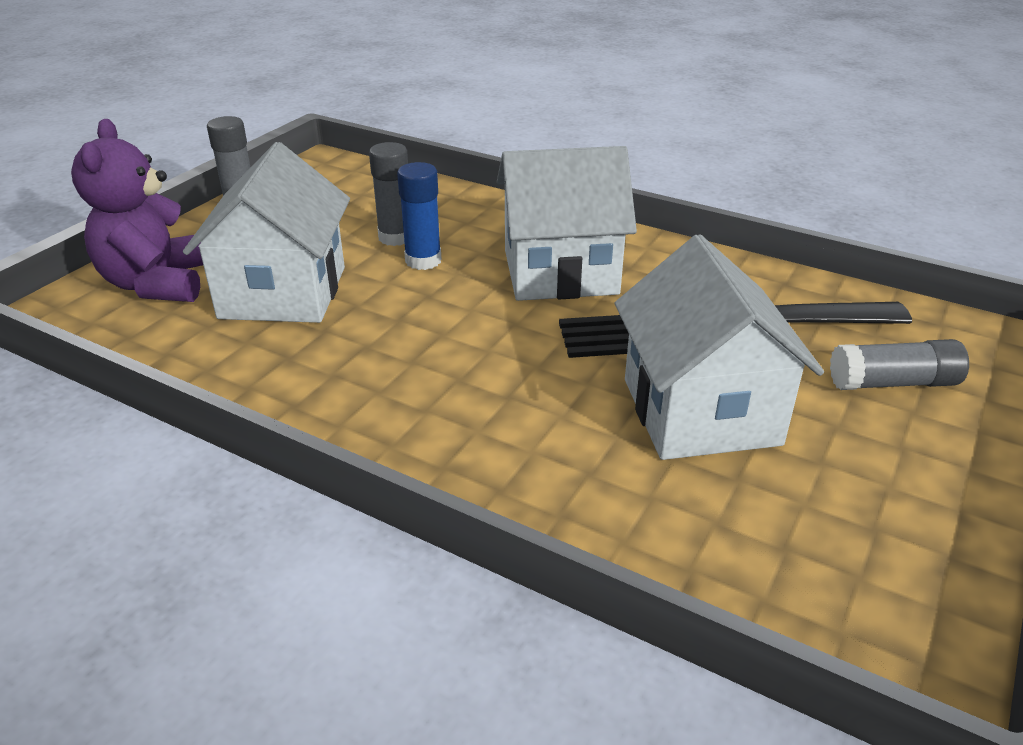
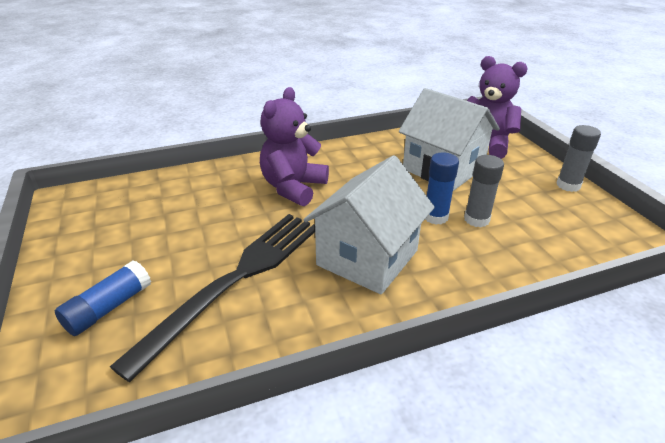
camera: 130 degrees right, 0 degrees up
(497, 393) = (293, 187): none -> purple teddy bear
(700, 411) = (203, 229): white house -> none
(893, 383) = (109, 308): grey glue stick -> blue glue stick

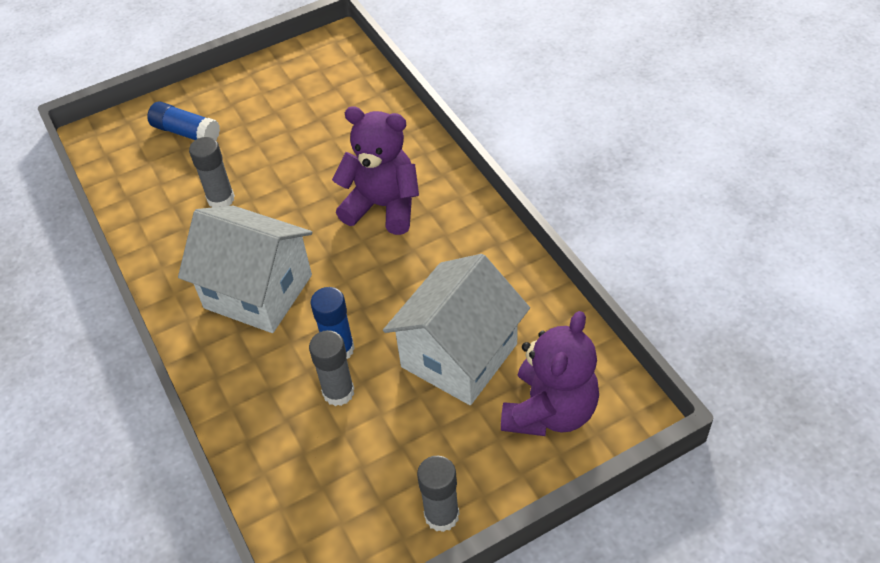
camera: 85 degrees right, 15 degrees up
(235, 280) = (221, 199): black fork -> grey glue stick

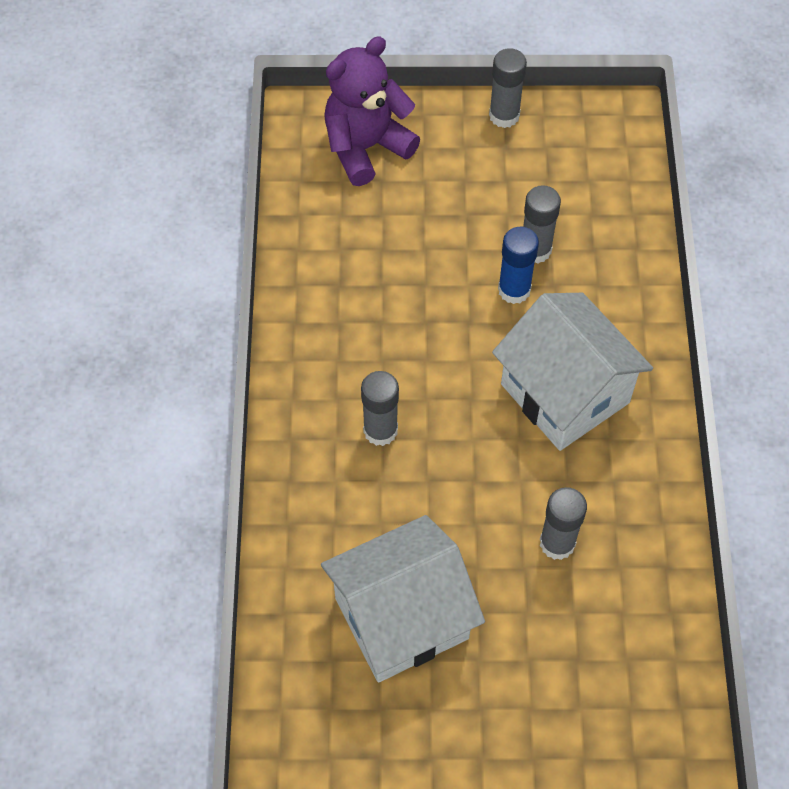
camera: 155 degrees left, 10 degrees up
(186, 132) = (560, 686): blue glue stick -> none
(383, 206) = (380, 430): purple teddy bear -> grey glue stick
(459, 355) = (408, 229): white house -> white house (401, 618)

